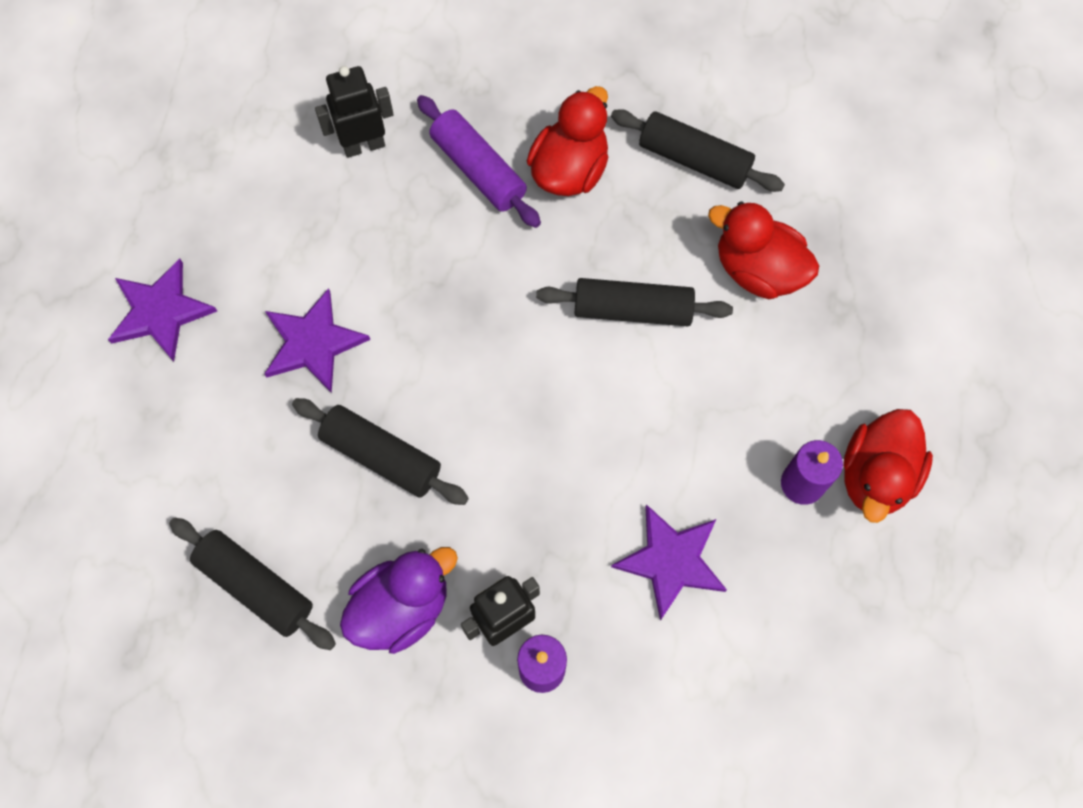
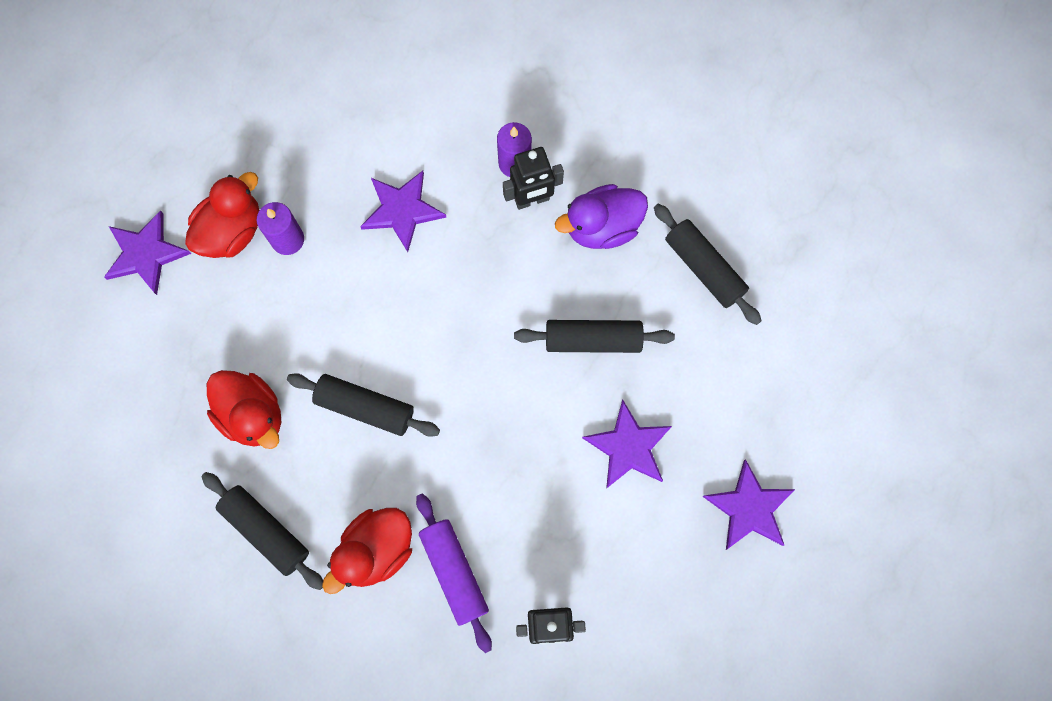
camera: 165 degrees left, 5 degrees up
(381, 456) = (593, 340): black rolling pin -> black rolling pin turned 45 degrees counterclockwise
(968, 420) = (146, 254): none -> purple star

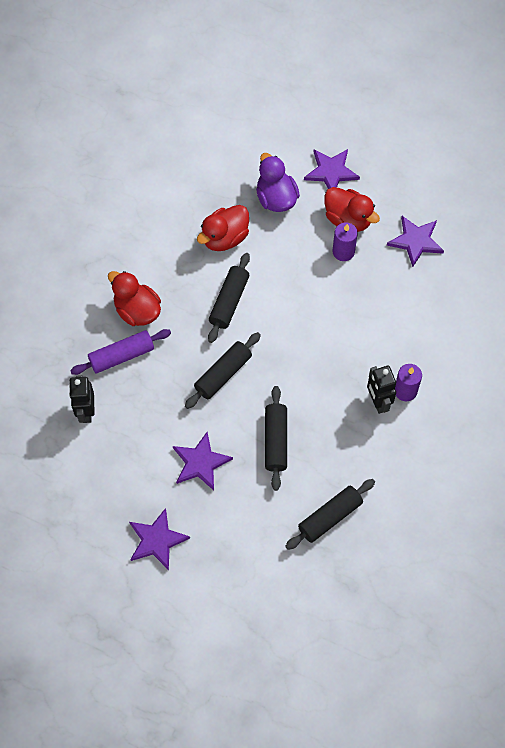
camera: 90 degrees right, 10 degrees down
(266, 531) = (151, 249): black rolling pin -> black rolling pin (223, 374)
(402, 210) = (367, 320): purple star -> purple star (416, 241)
(602, 227) = (359, 448): purple duck -> purple duck (276, 198)

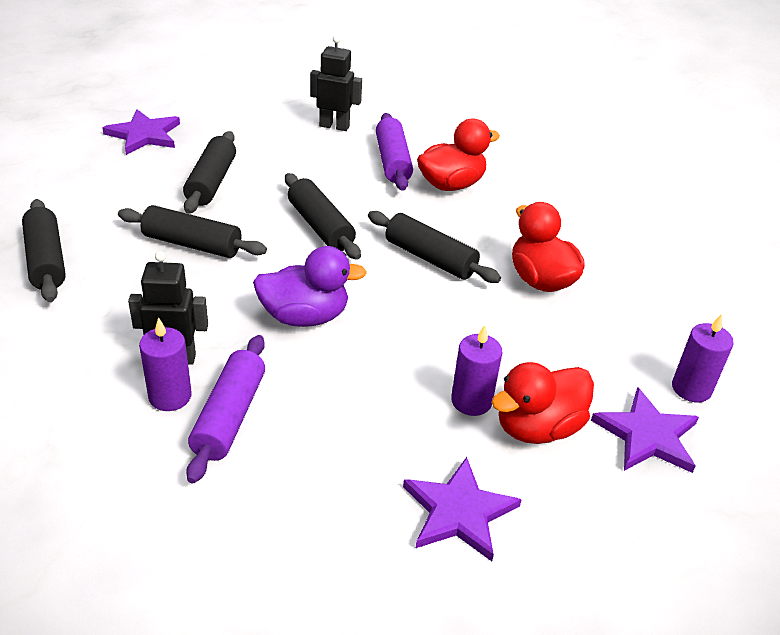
camera: 105 degrees right, 25 degrees down
(200, 462) = (211, 182): purple star -> black rolling pin
(276, 198) = (602, 351): purple duck -> purple duck (305, 316)
(287, 155) = (691, 388): none -> purple candle
(405, 357) = (229, 416): none -> purple rolling pin

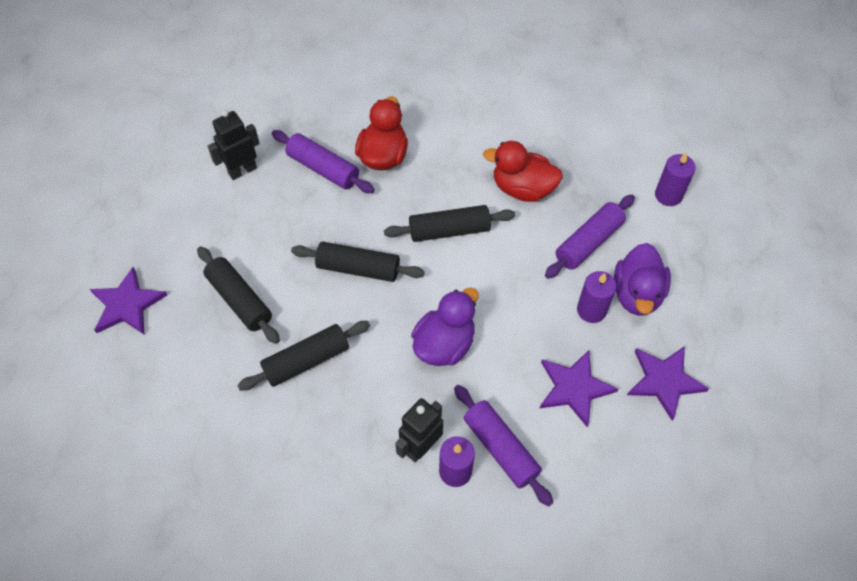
camera: 45 degrees left, 20 degrees up
(46, 260) = (240, 468): black rolling pin -> none
(537, 427) = (637, 294): red duck -> purple duck
(547, 357) = (588, 242): none -> purple rolling pin
(647, 435) = (683, 247): purple star -> purple star (574, 388)

